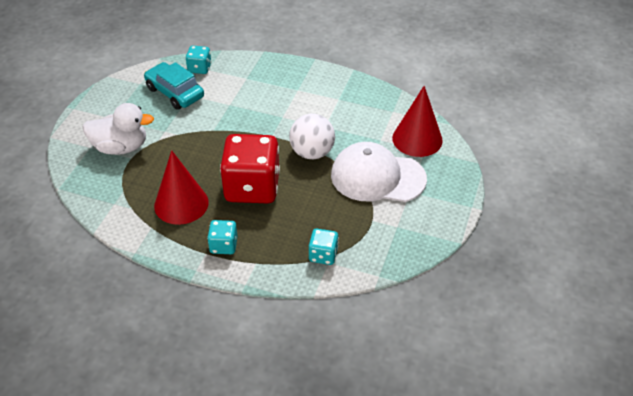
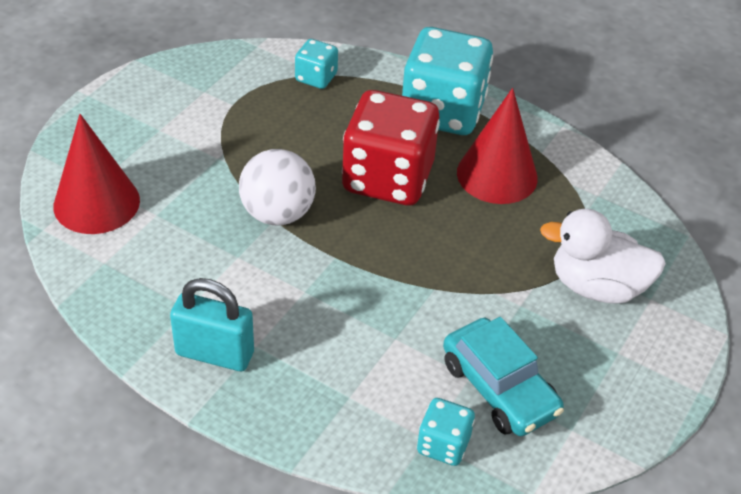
camera: 170 degrees left, 0 degrees up
(223, 245) = (443, 111): turquoise dice -> turquoise dice, size x2.13
(315, 83) = (215, 353): none -> turquoise padlock
(377, 177) = (194, 157): white cap -> none

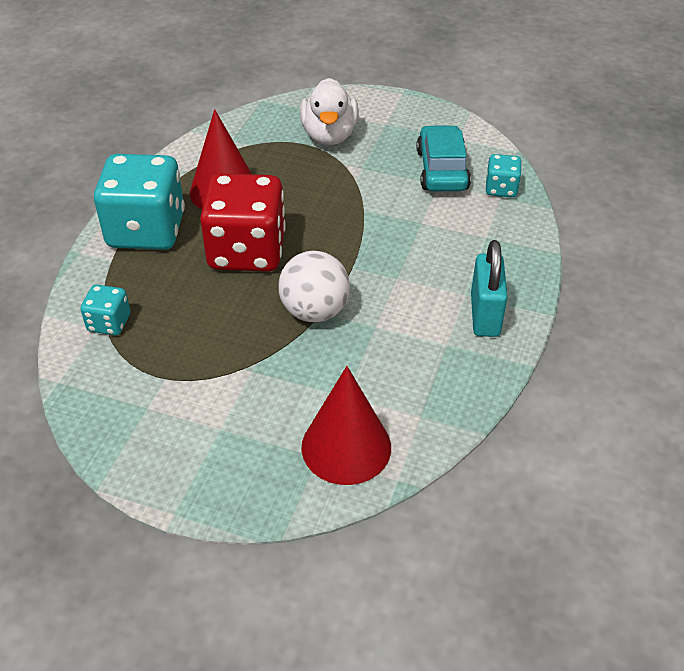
camera: 100 degrees left, 0 degrees up
(499, 388) = (442, 170): turquoise car -> turquoise car turned 45 degrees counterclockwise

